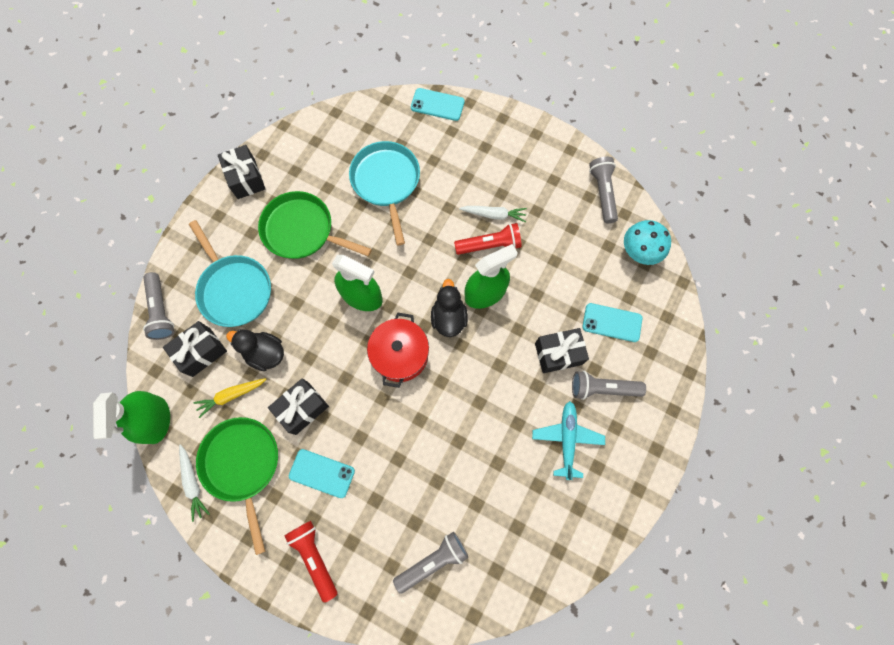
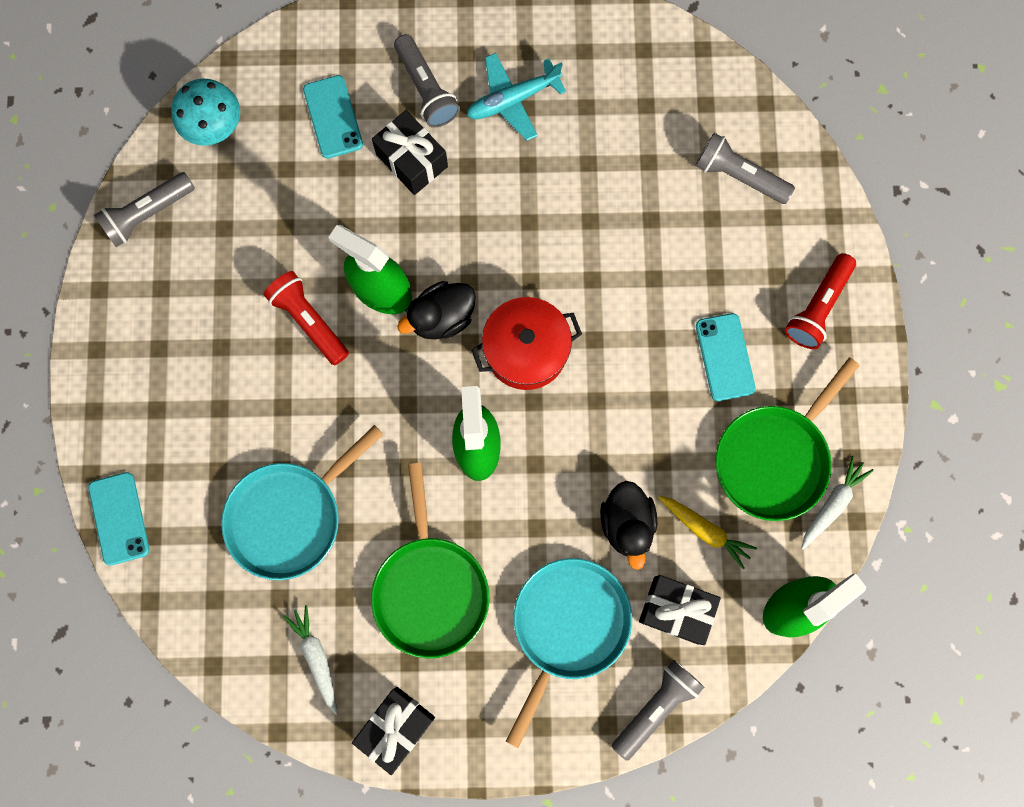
camera: 120 degrees left, 5 degrees up
(302, 408) = (665, 430): black gift -> none
(494, 215) = (260, 339): white carrot -> white carrot (316, 657)

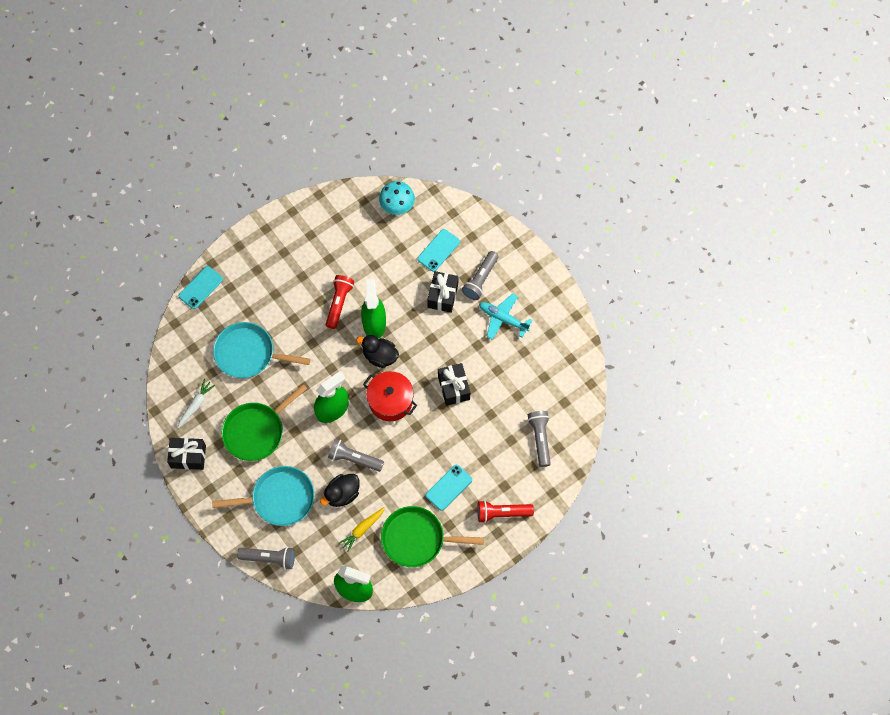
camera: 55 degrees right, 10 degrees down
(147, 214) = (339, 207): grey flashlight -> grey flashlight (354, 458)
(676, 610) = (318, 539): black gift -> black gift (454, 388)
(705, 530) = (362, 529): yellow carrot -> yellow carrot turned 45 degrees clockwise
(832, 504) = (413, 577): white carrot -> none

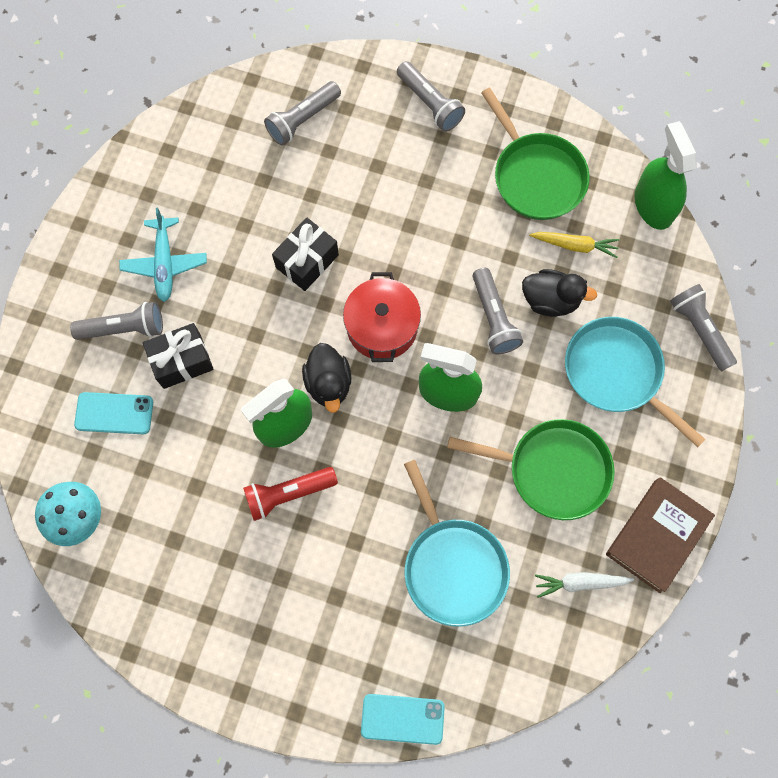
camera: 125 degrees left, 5 degrees up
(188, 457) = (657, 535): black gift -> brown book
(449, 487) = (444, 182): turquoise phone -> none
(502, 513) = (430, 104): red flashlight -> grey flashlight

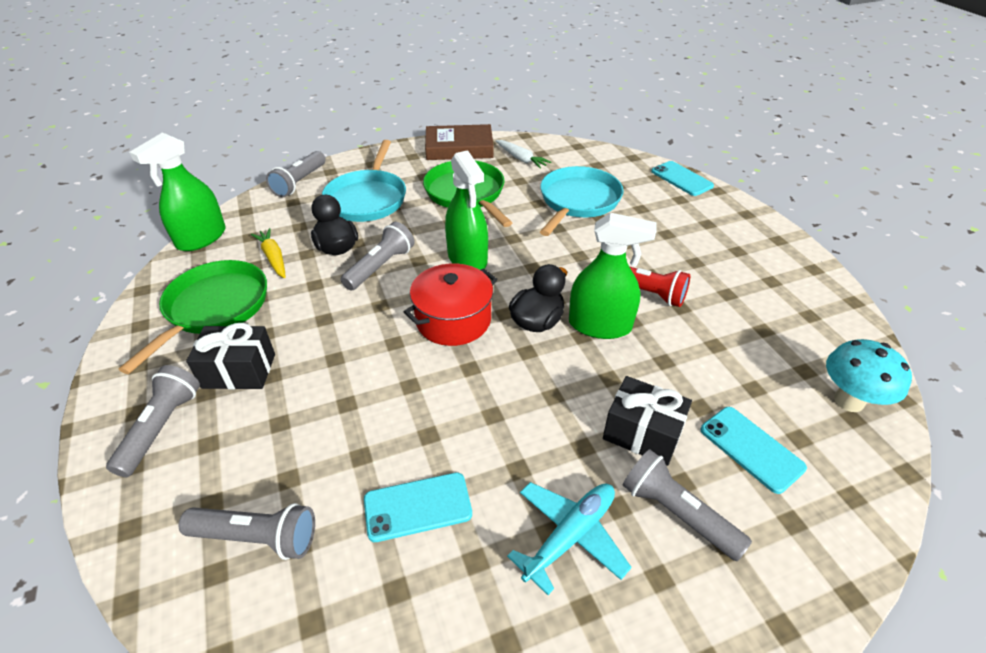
camera: 130 degrees left, 30 degrees down
(251, 203) = (417, 506): none -> turquoise phone
(307, 261) = (441, 408): black gift -> black gift (239, 371)

